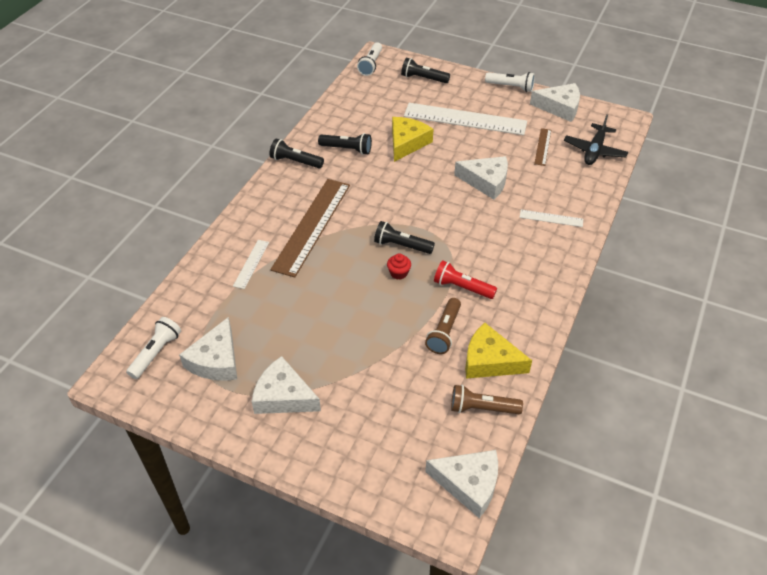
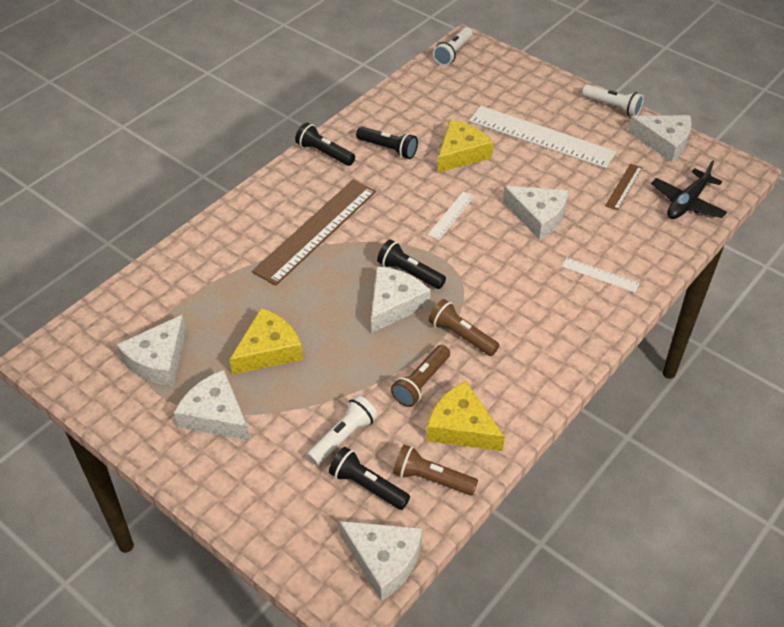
camera: 15 degrees right, 0 degrees up
(156, 353) = (99, 338): white flashlight -> white flashlight (343, 437)
(251, 264) = (234, 261): white ruler -> white ruler (451, 215)
(308, 332) = (268, 350): none -> yellow cheese
(398, 273) = (394, 304): red cupcake -> white cheese
(423, 78) = (509, 79): black flashlight -> black flashlight (367, 486)
(462, 287) = (461, 335): red flashlight -> brown flashlight

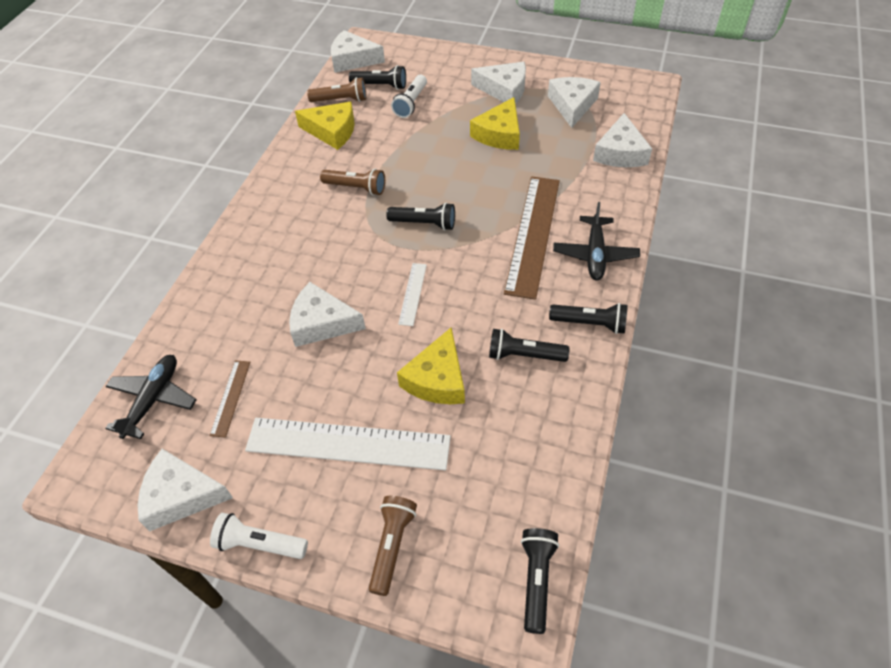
camera: 160 degrees right, 5 degrees up
(277, 198) = (595, 254): none -> black plane
(394, 304) = (423, 194): white cheese -> white cheese (620, 153)
(421, 383) = (373, 148): brown flashlight -> brown flashlight (392, 546)
(453, 53) = (536, 580): white flashlight -> black flashlight
(600, 275) = (245, 278): white ruler -> none

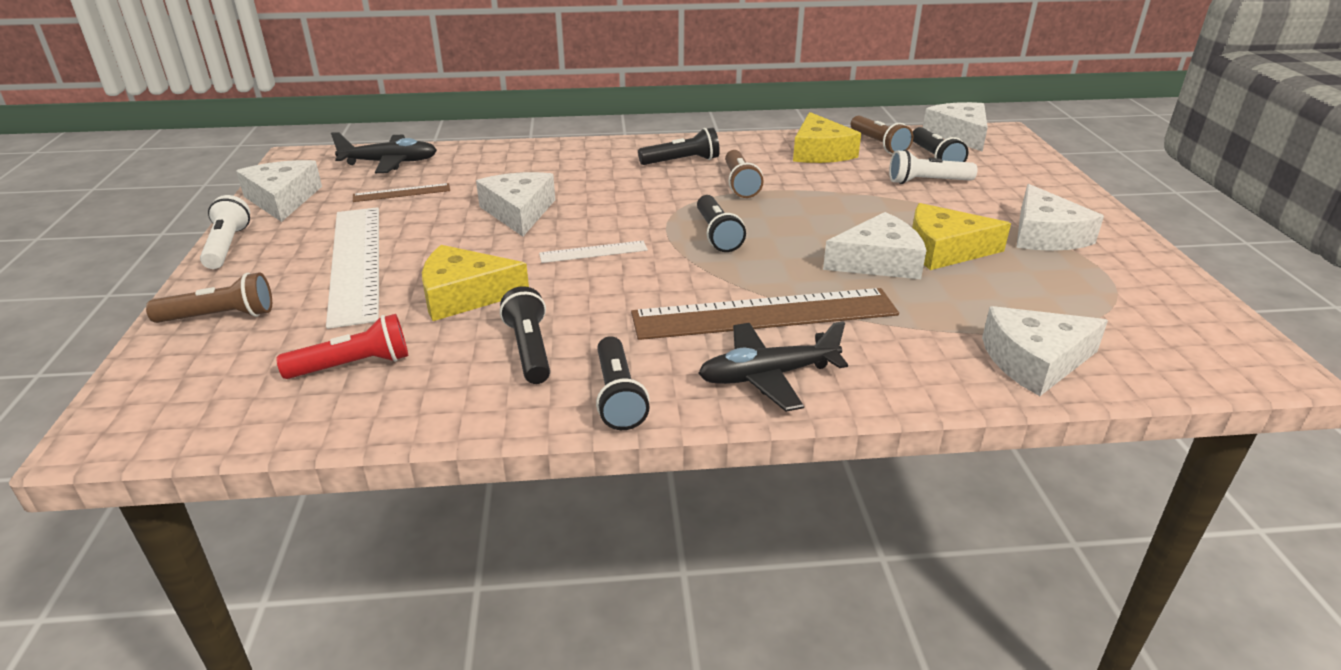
camera: 65 degrees right, 20 degrees down
(503, 456) = (353, 365): none -> red flashlight
(536, 580) = (161, 428): black flashlight -> black flashlight (682, 161)
(572, 105) = (1091, 295): white cheese -> white cheese (878, 261)

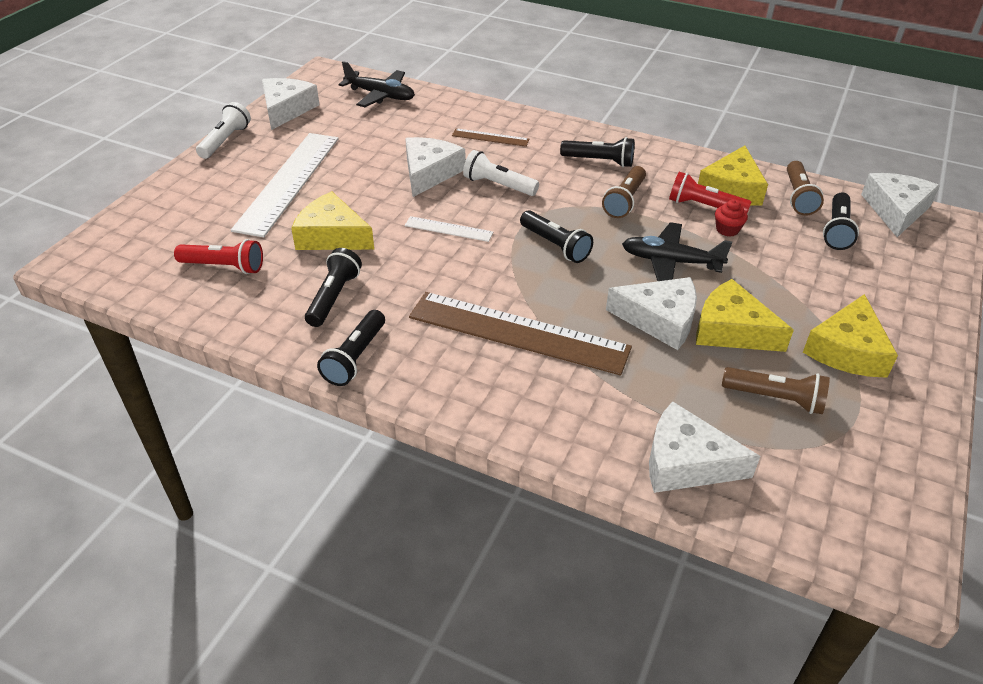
camera: 30 degrees right, 10 degrees up
(220, 317) = (181, 199): brown flashlight -> brown flashlight (775, 399)
(402, 193) = (365, 128): brown ruler -> brown ruler (490, 137)
(717, 234) = (555, 245): black flashlight -> black flashlight turned 60 degrees counterclockwise
(768, 376) = (468, 385): black plane -> black plane (670, 262)
(813, 170) = (704, 206): none -> red flashlight
(852, 181) = (727, 229): none -> red cupcake
(927, 182) = (798, 253): white flashlight -> white flashlight (498, 185)
(1045, 235) = (847, 350): white cheese -> yellow cheese

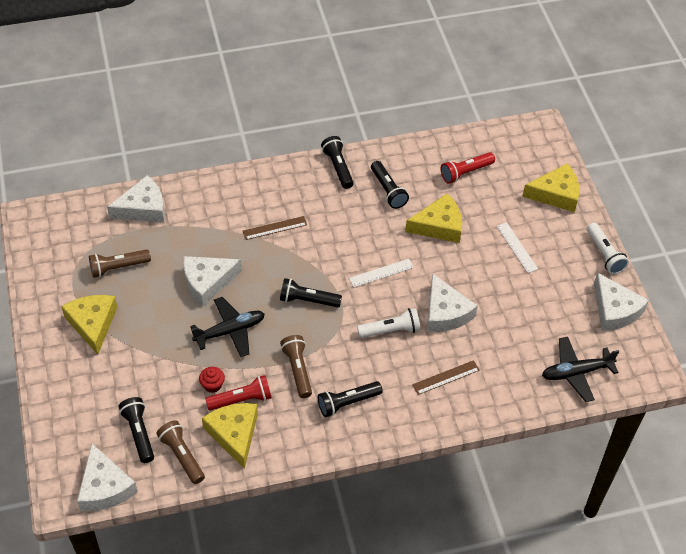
camera: 140 degrees right, 10 degrees up
(288, 182) = (517, 247): white ruler -> white ruler, size x0.46
(518, 332) = (275, 228): brown ruler -> brown ruler, size x0.46
(731, 330) = (164, 299): yellow cheese -> yellow cheese (556, 194)

